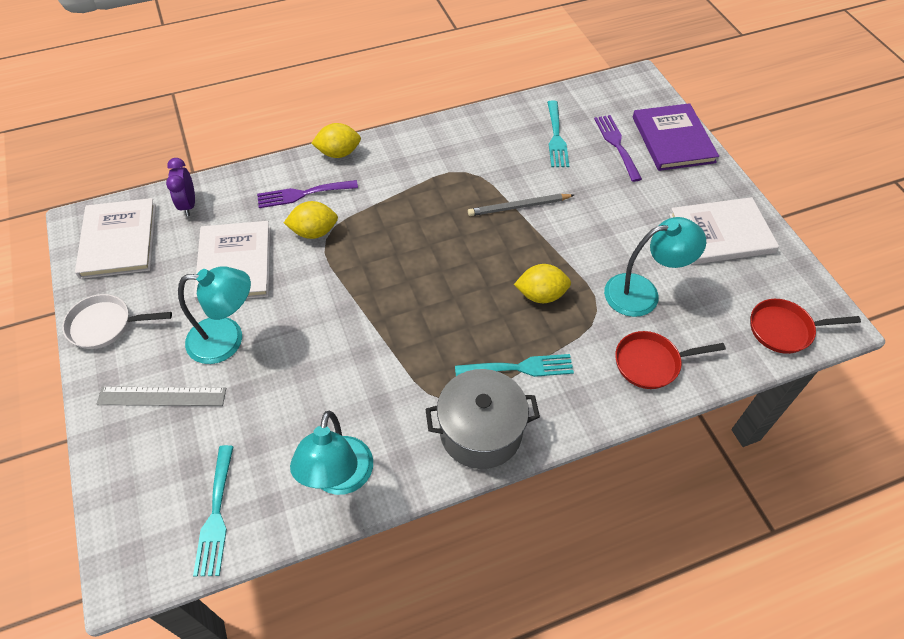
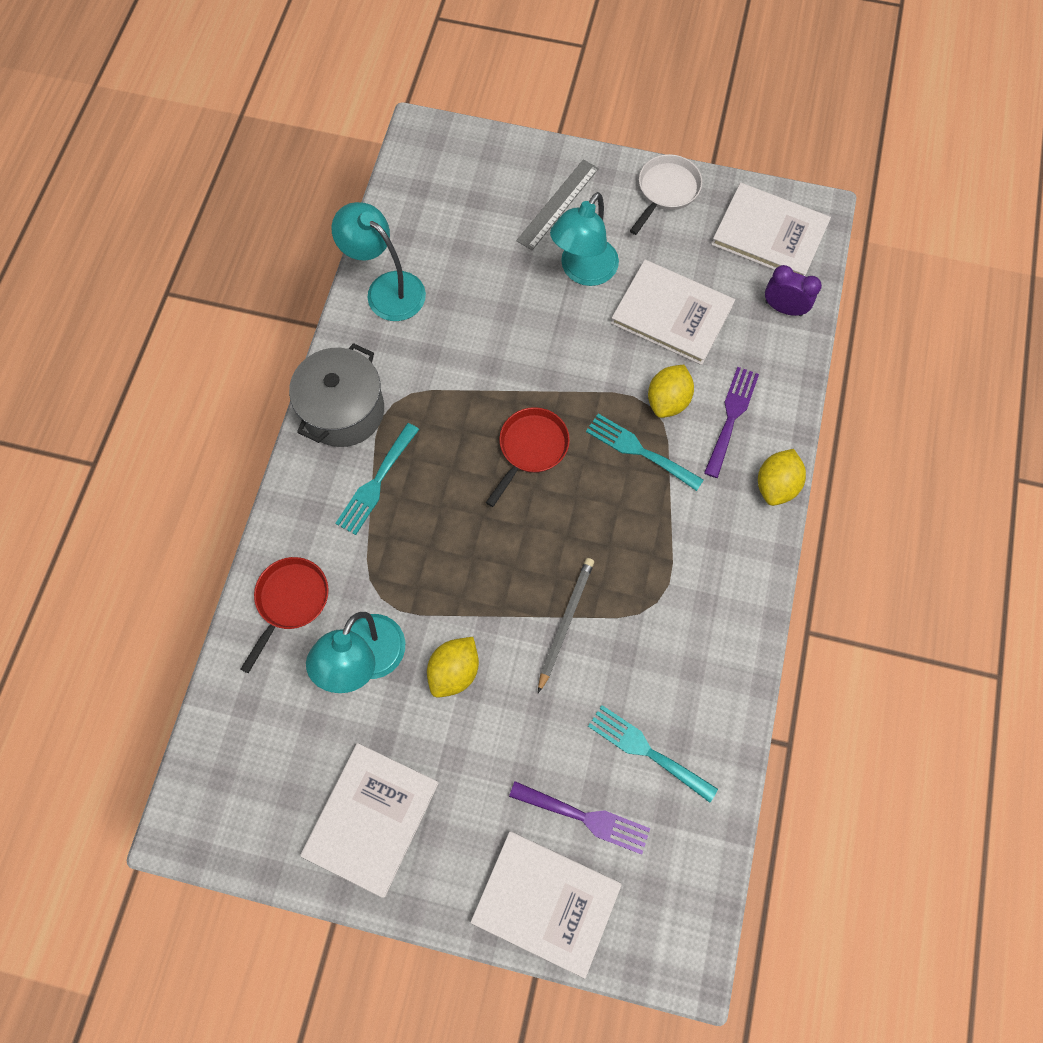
camera: 125 degrees right, 15 degrees up
(216, 515) = (422, 199): turquoise fork -> turquoise fork (639, 450)
(541, 295) = (437, 559): yellow lemon -> yellow lemon (454, 671)
(673, 139) = (546, 902): purple book -> white book
(784, 329) = (219, 766): red pan -> red pan (531, 448)

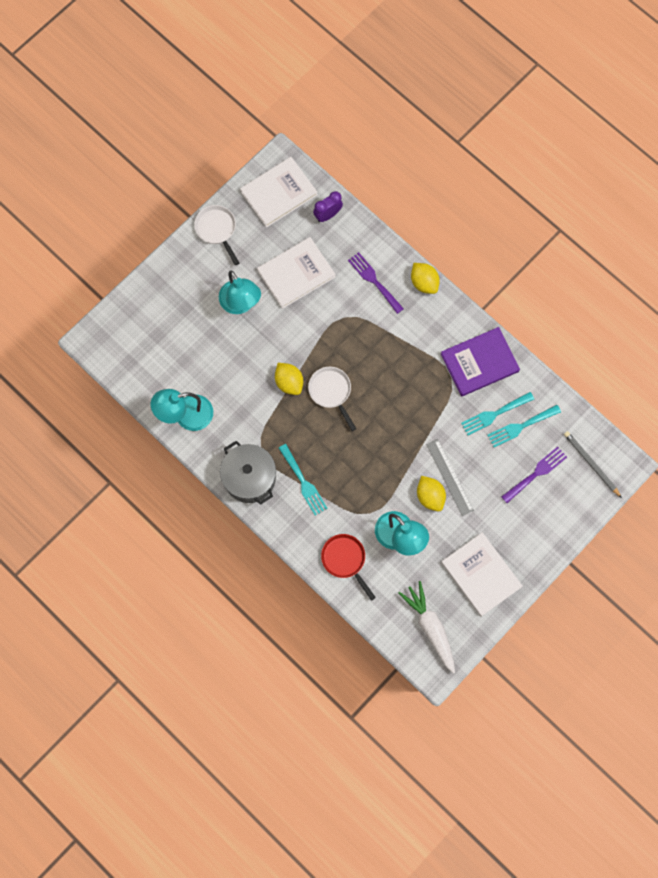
camera: 60 degrees left, 5 degrees up
(247, 784) = (430, 627): none -> white carrot
(531, 448) = (331, 392): red pan -> white pan
(546, 902) = (564, 513): white book -> none
(557, 204) = (188, 292): grey ruler -> grey ruler (449, 477)
(565, 622) = (436, 428): grey pencil -> grey pencil (591, 464)
(639, 450) = (365, 338): turquoise fork -> turquoise fork (494, 414)
(667, 401) = (345, 307): yellow lemon -> yellow lemon (289, 382)
(707, 631) = (479, 363): none -> purple book

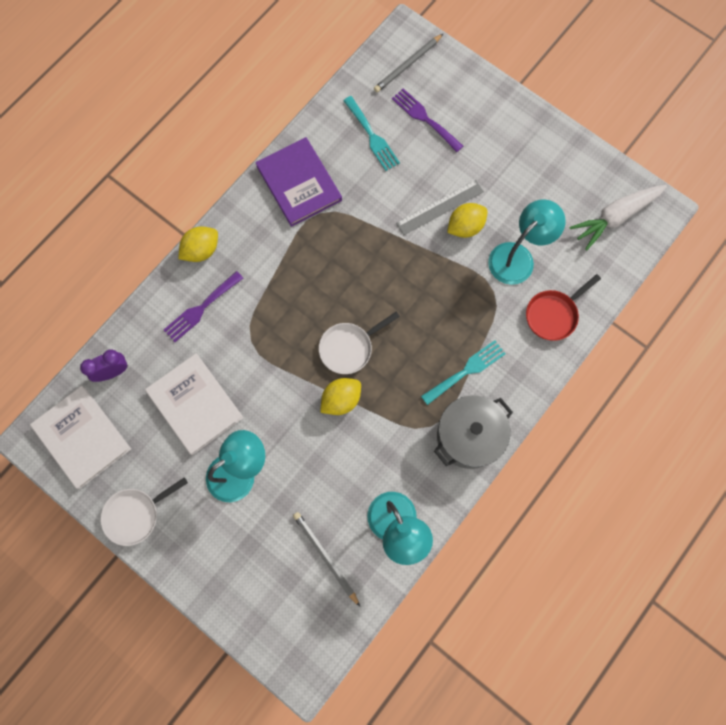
camera: 95 degrees left, 0 degrees up
(170, 362) = (325, 557): none -> grey pencil
(328, 215) = (113, 372): purple clock -> purple clock turned 105 degrees clockwise
(481, 575) = (547, 168): white book -> none
(494, 414) = (360, 164): turquoise fork -> none

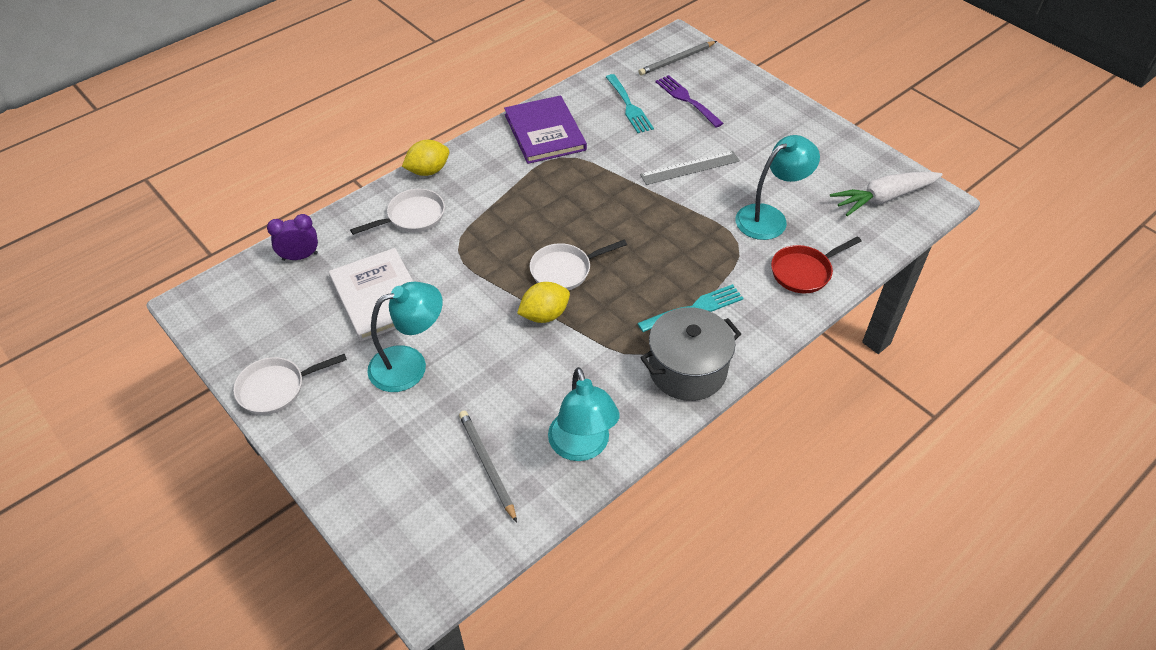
camera: 10 degrees right, 25 degrees down
(82, 437) = (244, 309): white book -> none
(201, 308) = (412, 217): purple fork -> white pan
(465, 227) = (714, 186): yellow lemon -> none

